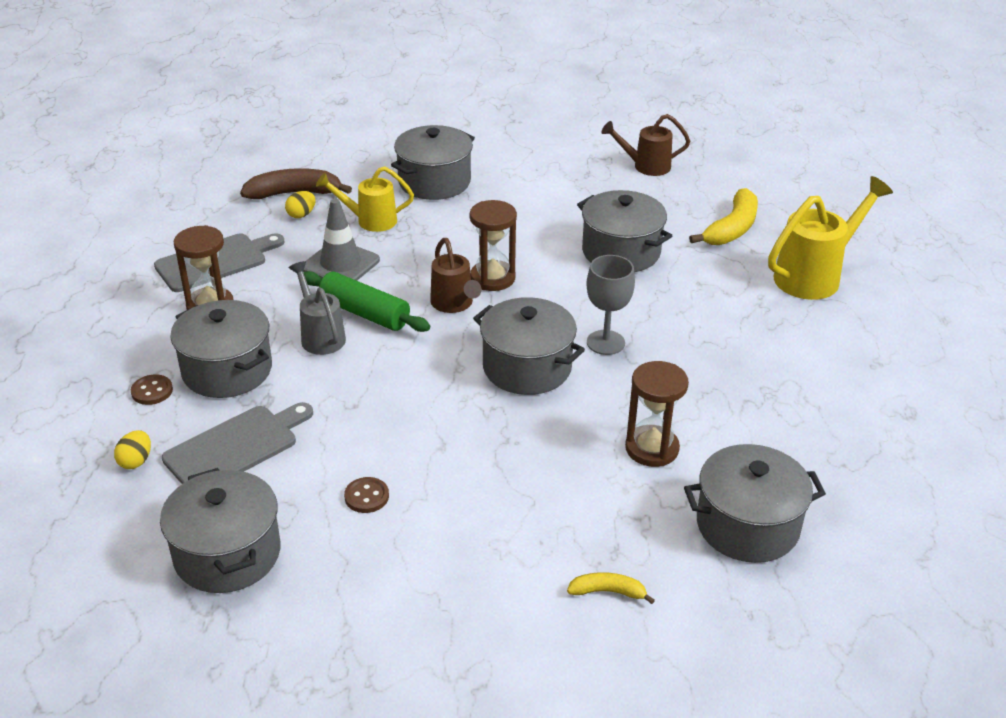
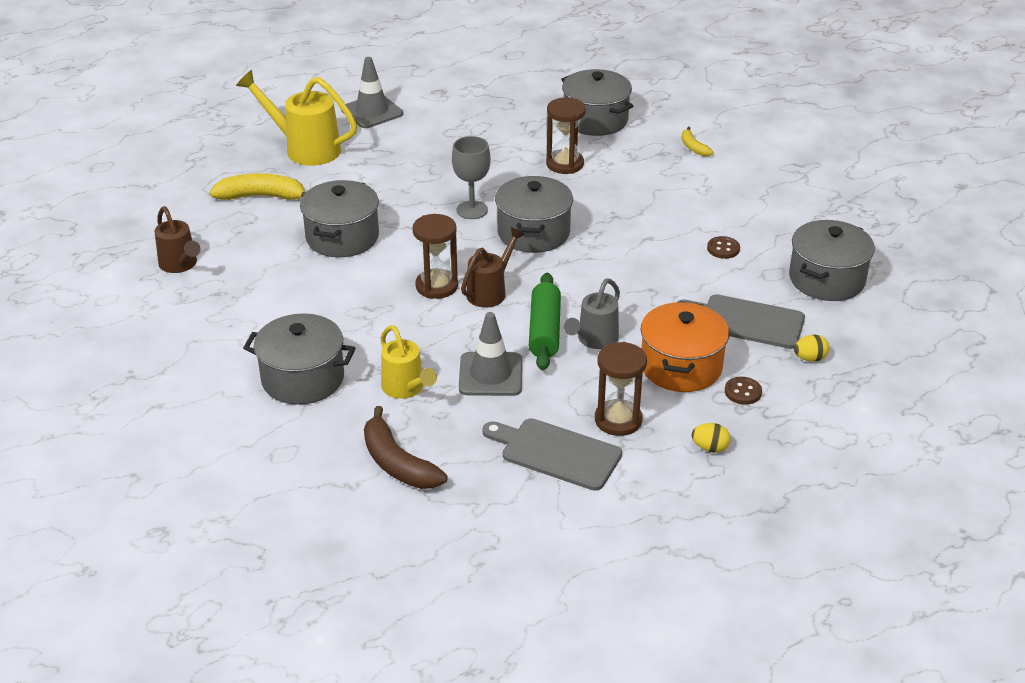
camera: 120 degrees left, 0 degrees up
(227, 370) = (681, 367): grey pot -> orange pot
(301, 215) = (432, 438): yellow egg -> yellow egg (710, 448)
(878, 343) = (372, 112): none -> grey traffic cone

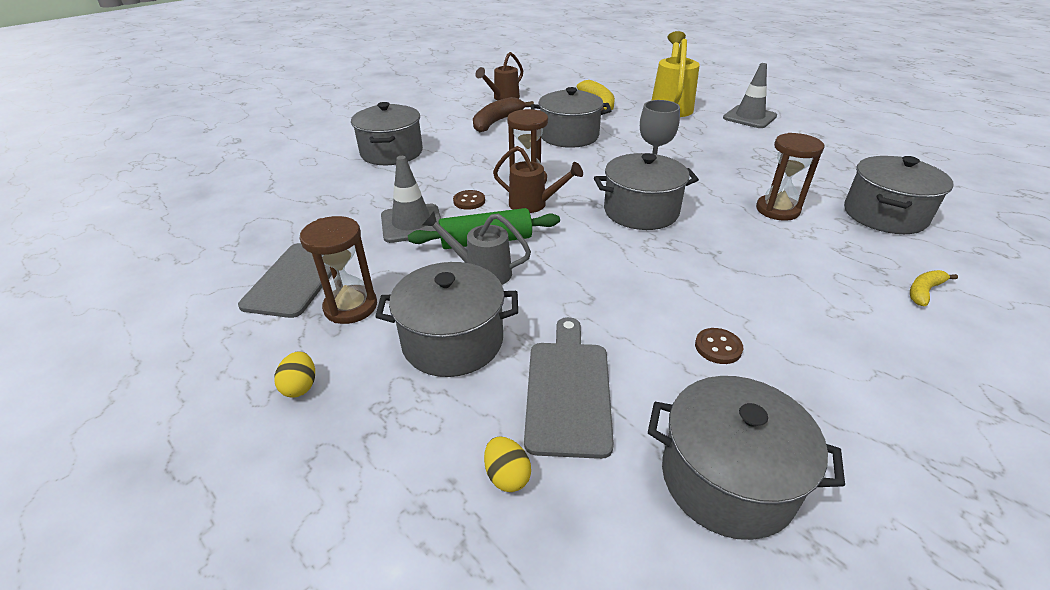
camera: 75 degrees right, 0 degrees up
(397, 463) = (292, 202): brown banana -> brown banana (497, 122)
(406, 389) = (385, 190): yellow watering can -> none
(681, 367) = (452, 341): orange pot -> grey pot
(743, 392) = (413, 405): brown button -> brown button (469, 201)

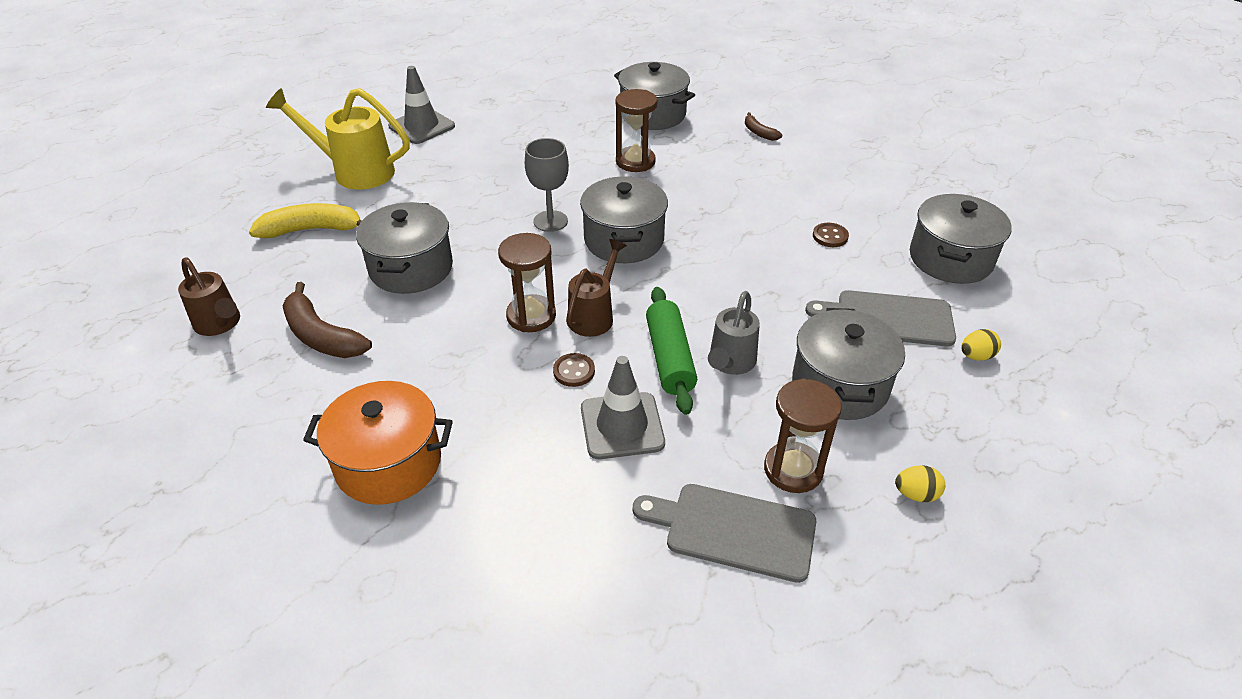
camera: 85 degrees left, 5 degrees up
(391, 153) = (389, 463): grey pot -> orange pot
(924, 291) = (759, 132): yellow banana -> brown banana

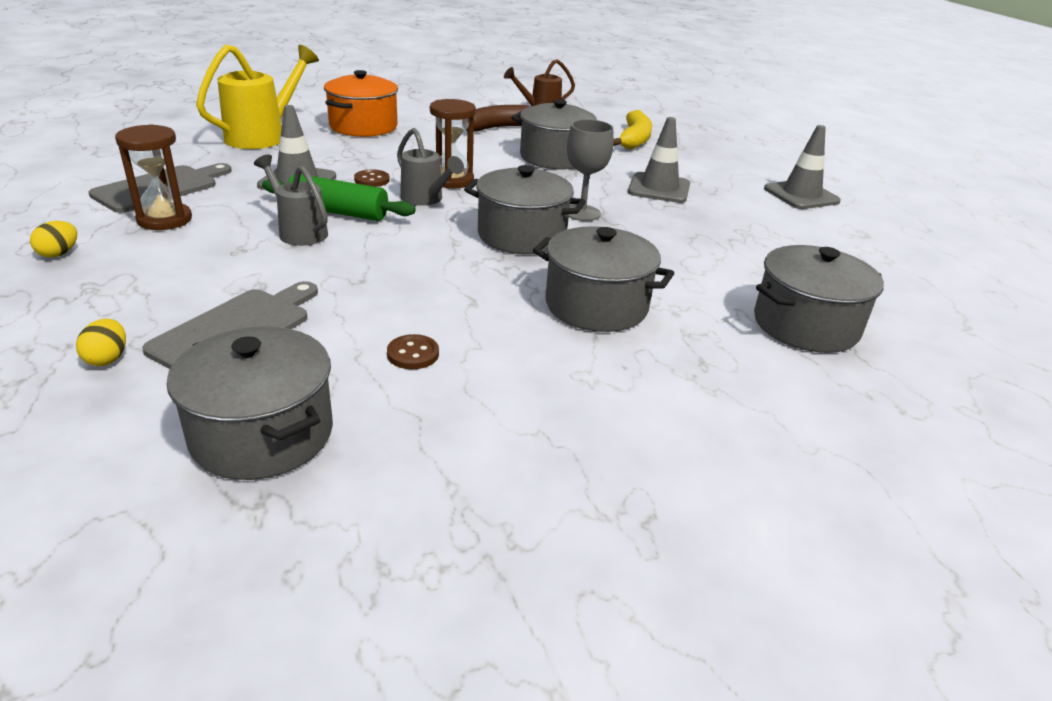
camera: 110 degrees right, 10 degrees down
(355, 171) = (719, 161): yellow watering can -> yellow watering can (263, 136)
(458, 193) = (659, 188): none -> grey traffic cone
(594, 316) = (425, 199): brown watering can -> grey watering can
(635, 161) = (677, 280): brown hourglass -> none
(759, 132) = (721, 399): brown banana -> none
(839, 385) = (202, 267): grey pot -> grey pot (596, 306)

